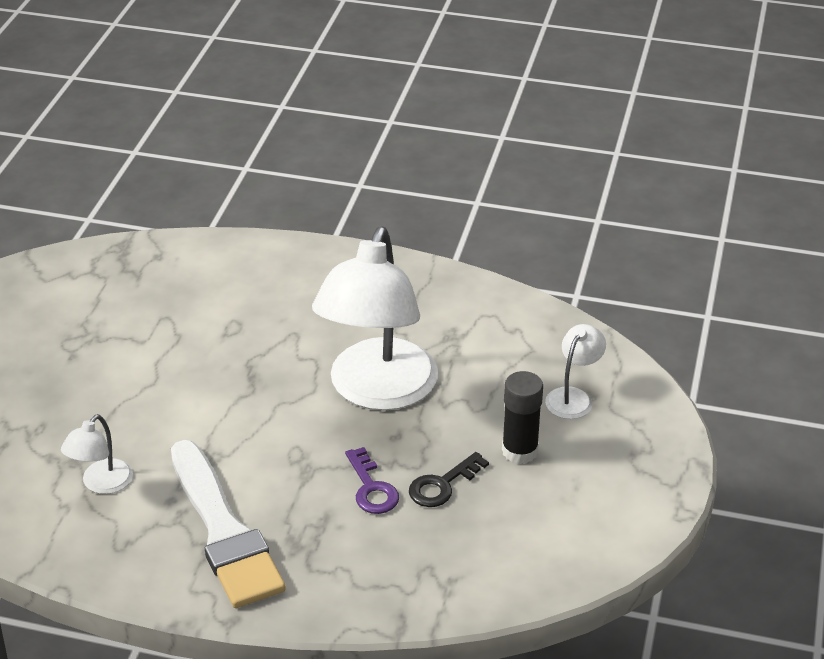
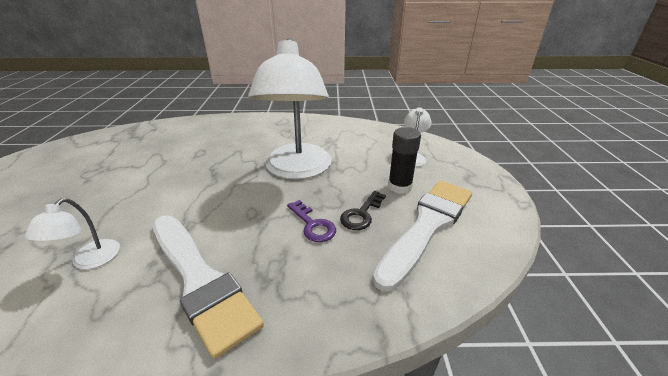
camera: 15 degrees left, 5 degrees down
(522, 519) = (427, 226): none -> white brush

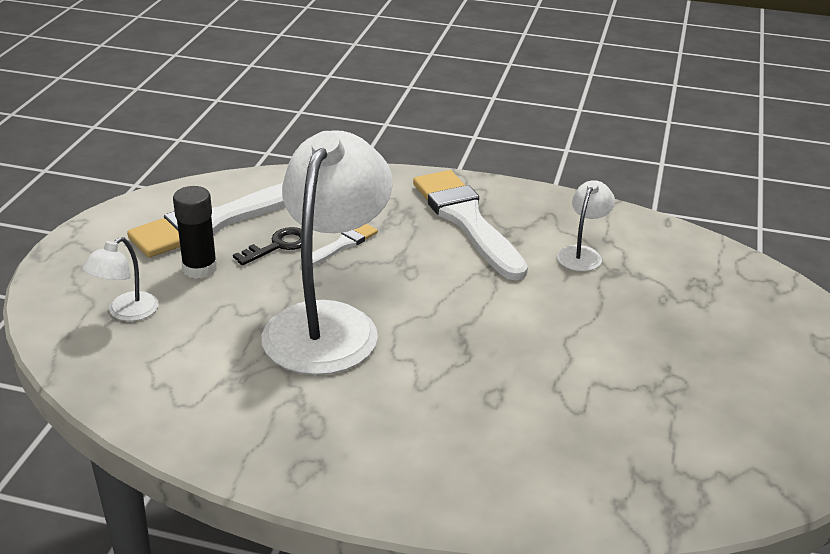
camera: 165 degrees left, 0 degrees up
(313, 225) = (342, 245): purple key -> white brush

